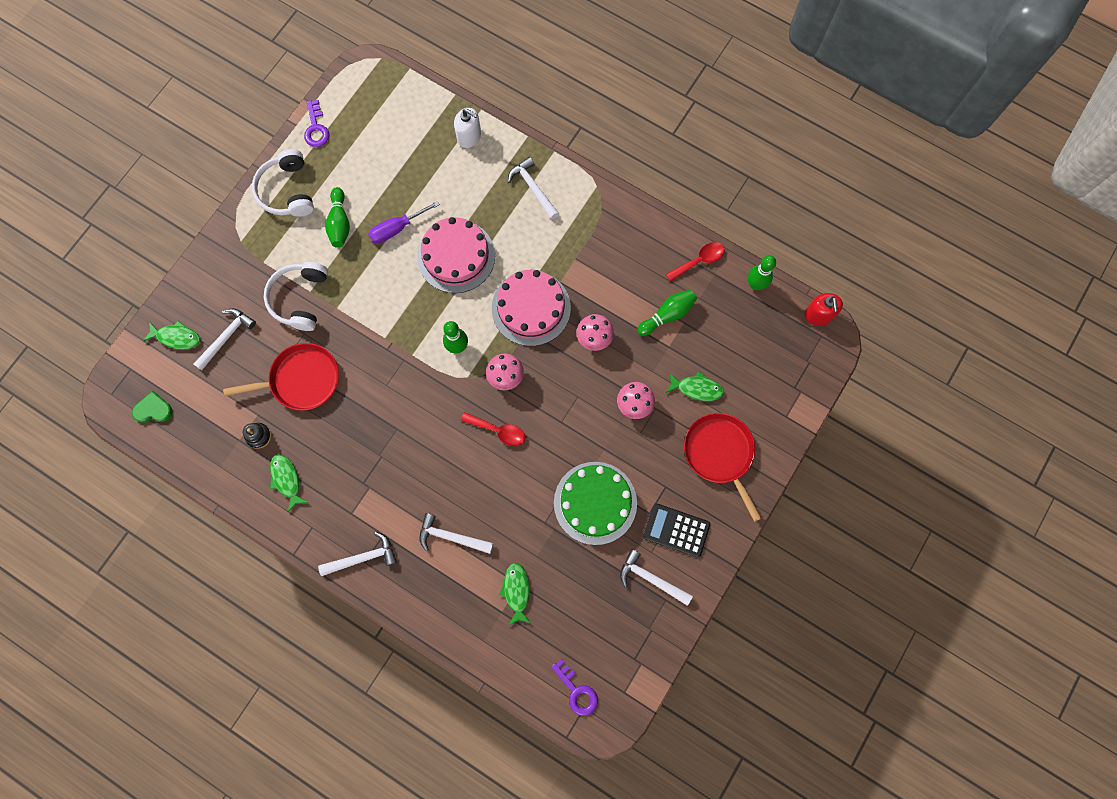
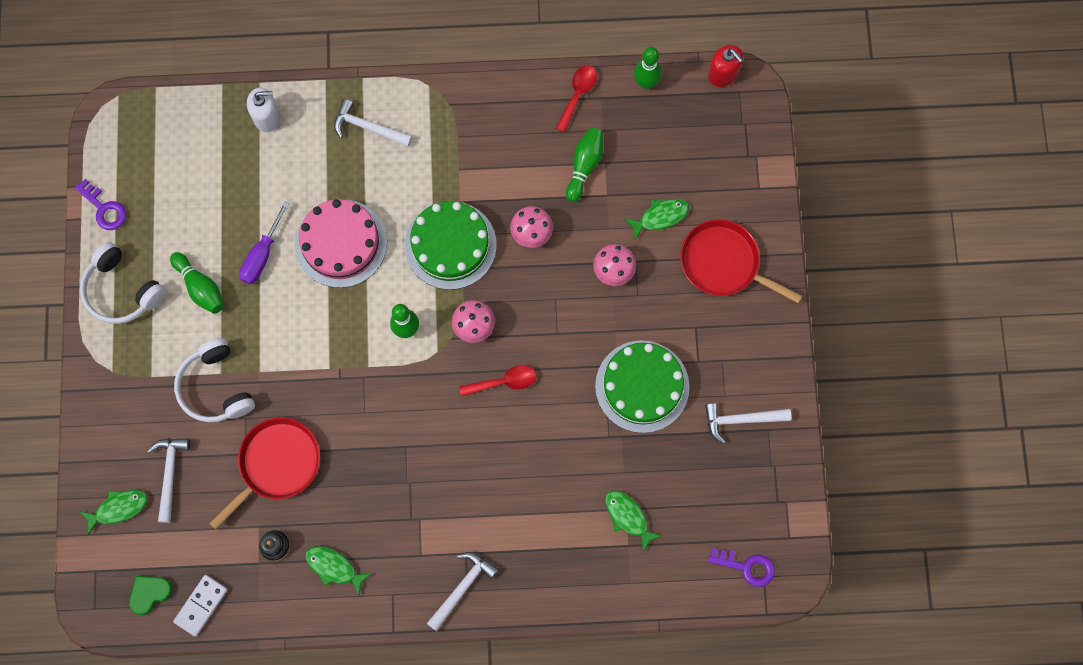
camera: 35 degrees left, 0 degrees up
(180, 442) = (201, 605): none -> white domino
(451, 537) = (531, 510): white hammer -> none
(531, 308) = (450, 245): pink cake -> green cake
(676, 530) = (733, 360): black calculator -> none

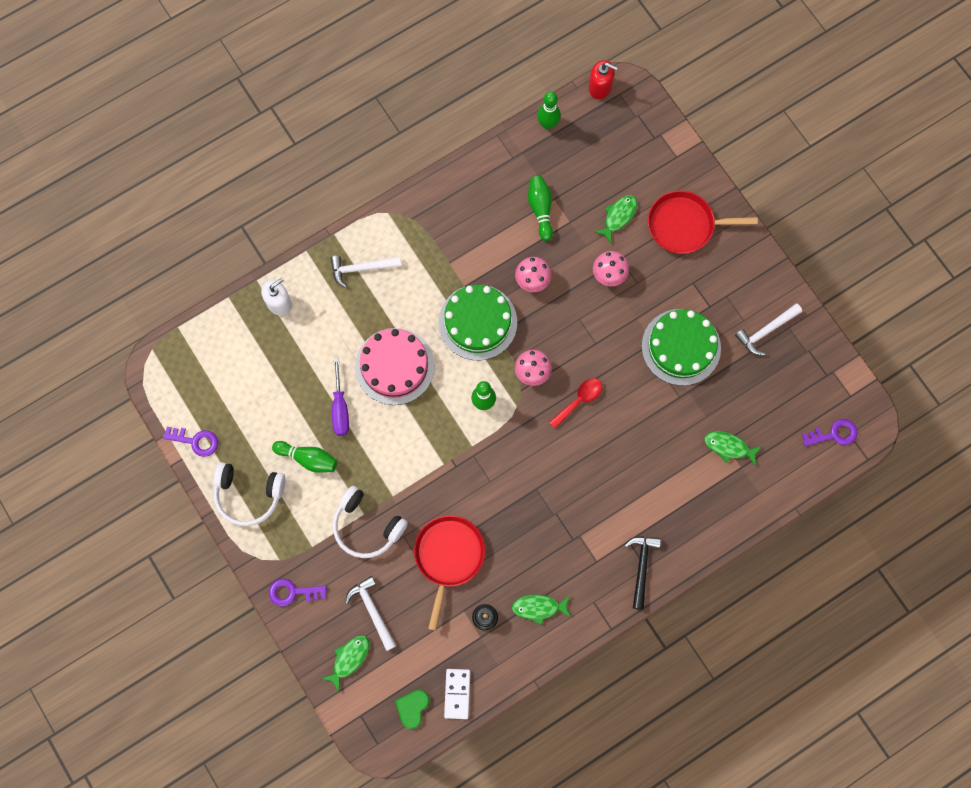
camera: 30 degrees left, 0 degrees up
(105, 411) = (292, 592): none -> purple key
(462, 587) = (641, 567): white hammer -> black hammer
(578, 94) = (503, 159): red spoon -> none

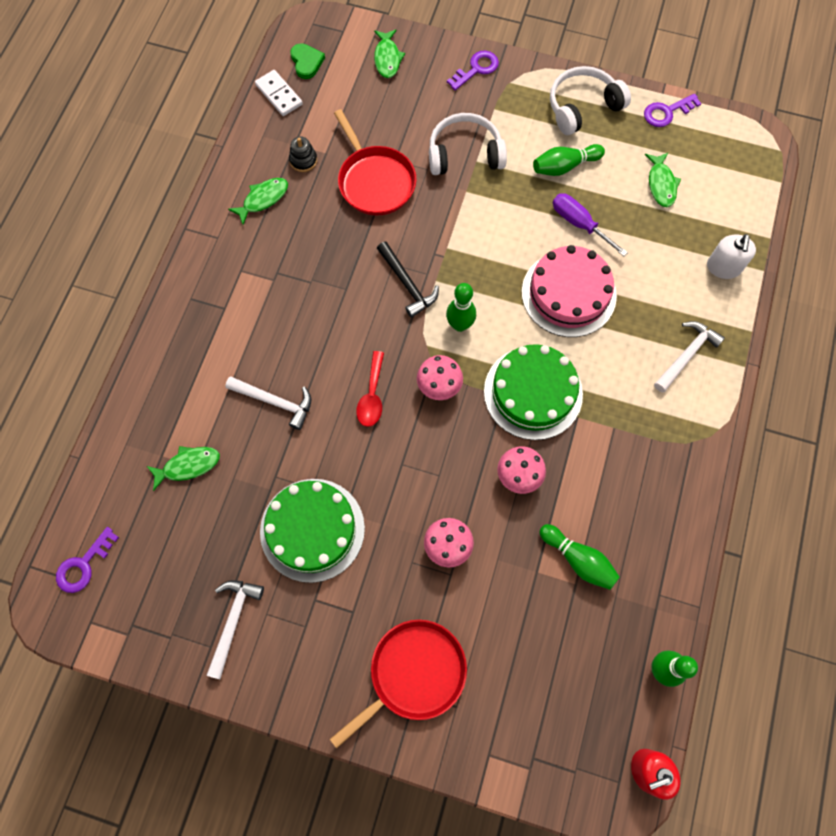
camera: 140 degrees right, 5 degrees down
(372, 610) = (401, 101): white hammer -> white hammer (275, 402)
(618, 216) = (492, 622): green fish -> green fish (661, 184)
(641, 567) = (195, 295): black hammer -> black hammer (407, 284)

